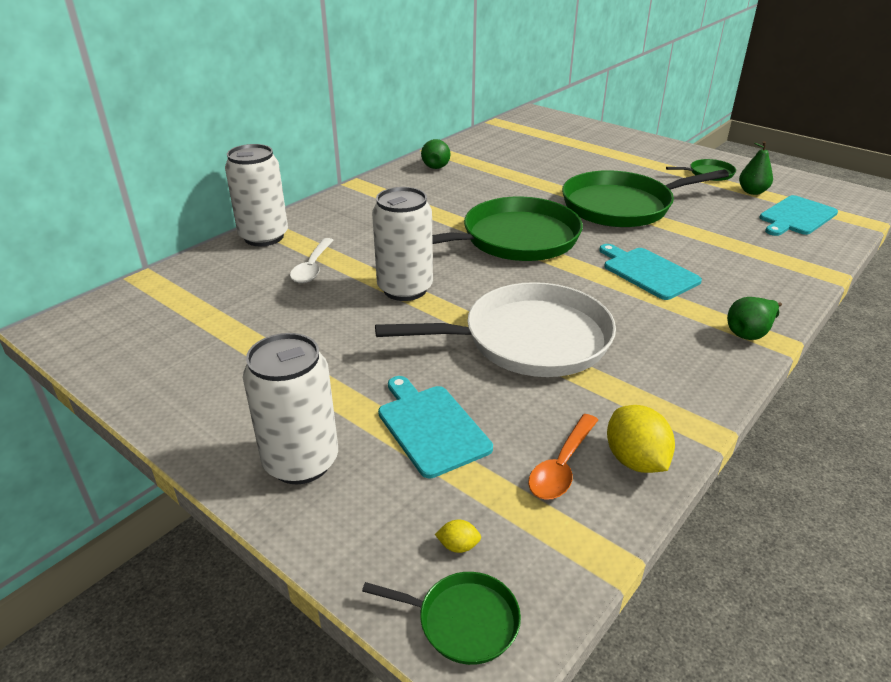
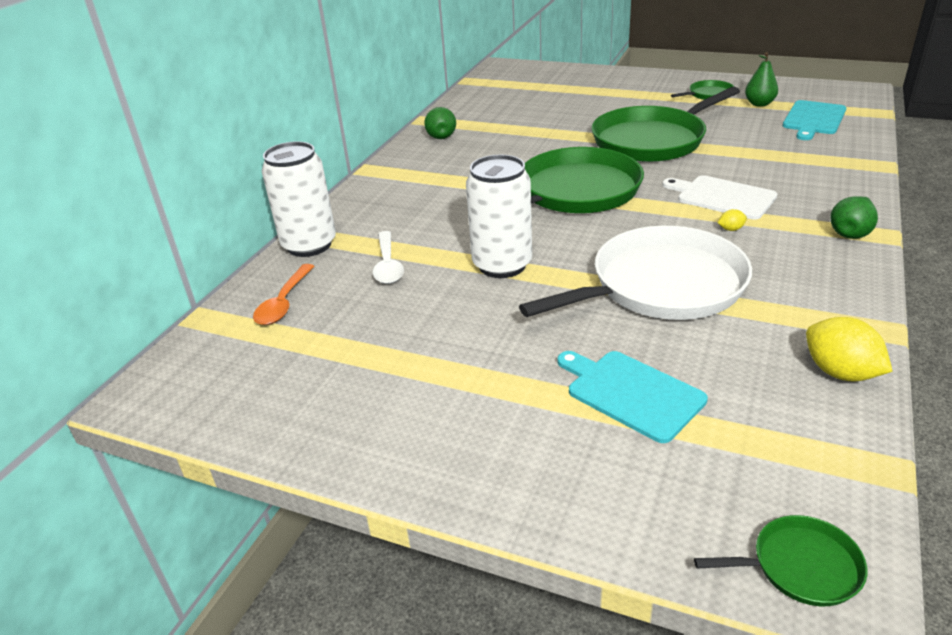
camera: 15 degrees left, 0 degrees up
(301, 462) = (527, 463): white can -> none
(458, 546) = (743, 498): yellow lemon -> yellow lemon (731, 229)
(562, 466) = (780, 396): orange spoon -> orange spoon (284, 303)
(648, 272) = (722, 197): turquoise cutting board -> white cutting board

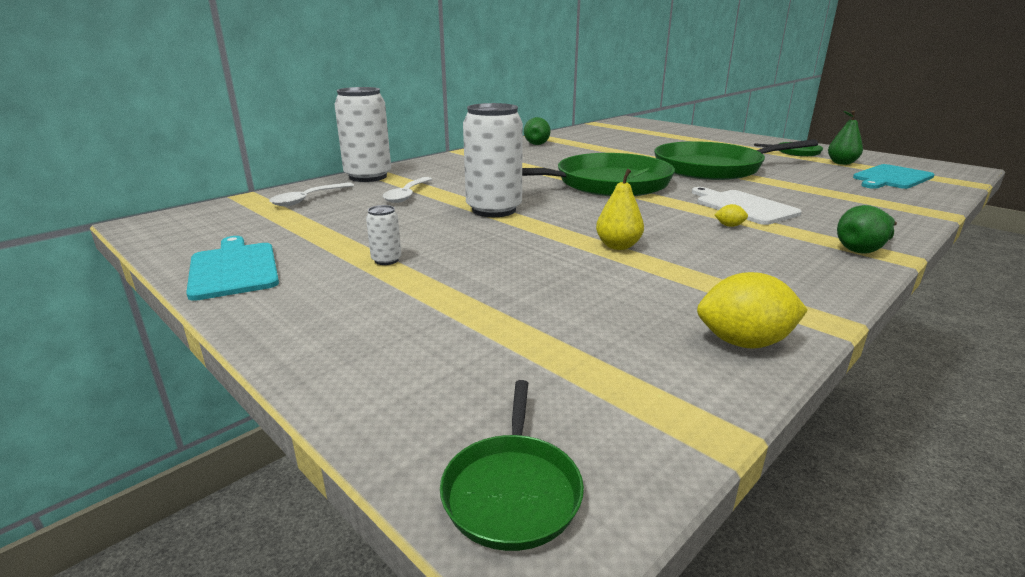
camera: 20 degrees right, 10 degrees down
(284, 303) = (308, 199): orange spoon -> white spoon
(472, 370) = (386, 260): none -> white can
(630, 393) = (502, 305): turquoise cutting board -> turquoise cutting board (233, 269)
(661, 286) = (618, 246): white pan -> yellow pear
(800, 566) = (512, 491): green pan -> green pan turned 75 degrees clockwise
(840, 372) = (744, 342): yellow lemon -> yellow lemon turned 75 degrees counterclockwise

